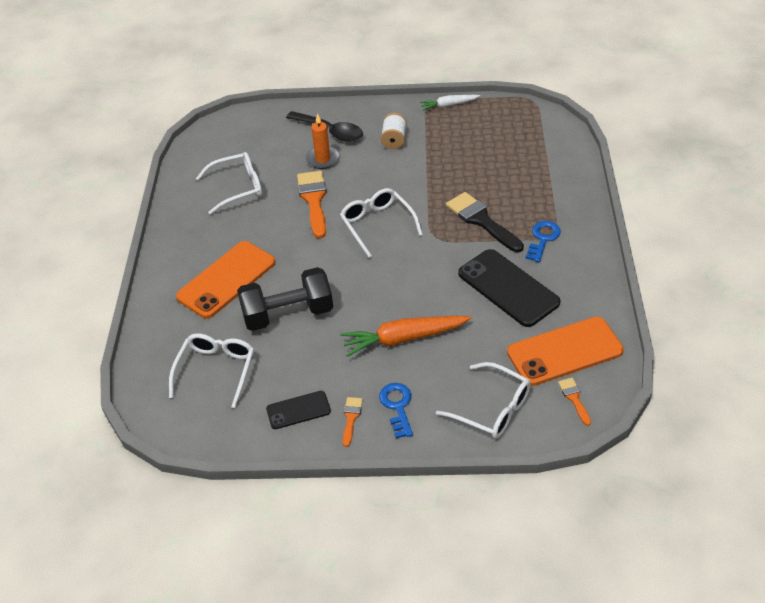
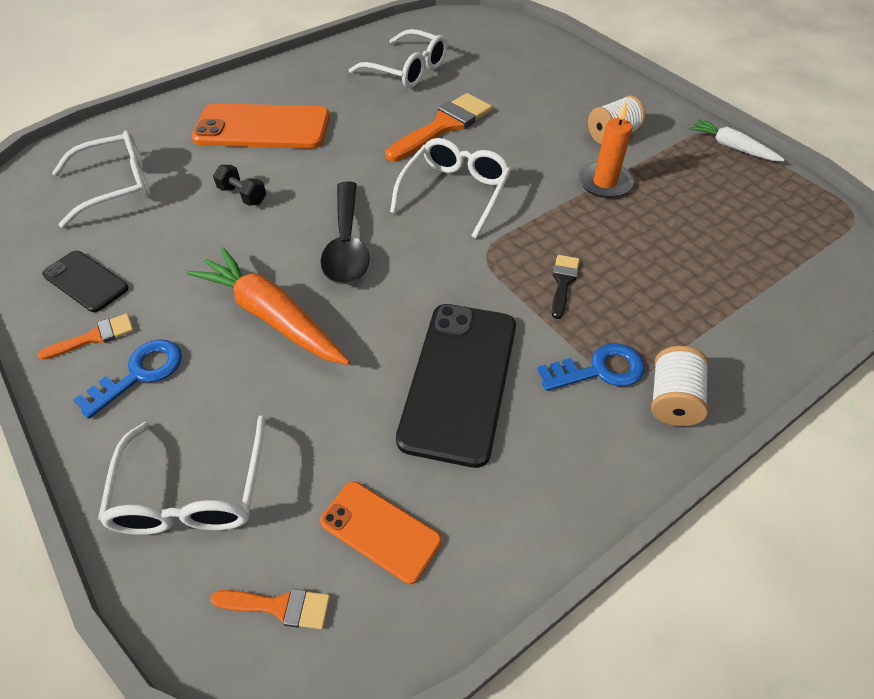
camera: 50 degrees right, 5 degrees up
(288, 314) = (243, 195): black dumbbell -> black dumbbell, size x0.42
(323, 159) = (515, 101): orange candle -> orange candle (604, 182)
(330, 131) = (565, 85): black spoon -> black spoon (347, 245)
(481, 220) = (563, 282): black brush -> black brush, size x0.51
(564, 351) = (380, 531): orange phone -> orange phone, size x0.55
(574, 398) = (280, 606): orange brush -> orange brush turned 60 degrees clockwise
(577, 226) = (672, 400): none -> white spool

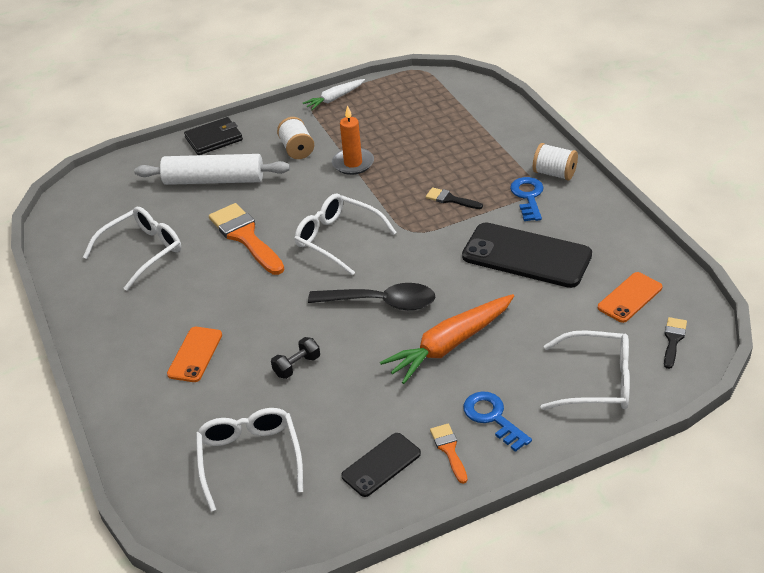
camera: 75 degrees left, 10 degrees down
(262, 128) = (195, 354): orange phone -> orange phone, size x0.55
(280, 606) = (673, 340): orange brush -> black brush
(532, 89) = (214, 180): none -> white rolling pin
(604, 76) = (214, 139): none -> black wallet

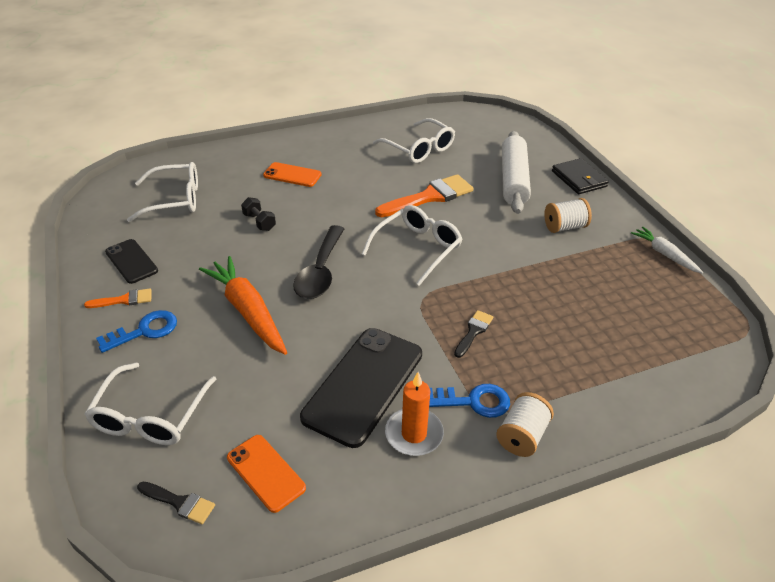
camera: 90 degrees right, 0 degrees up
(353, 163) = (541, 263): orange candle -> orange candle (414, 434)

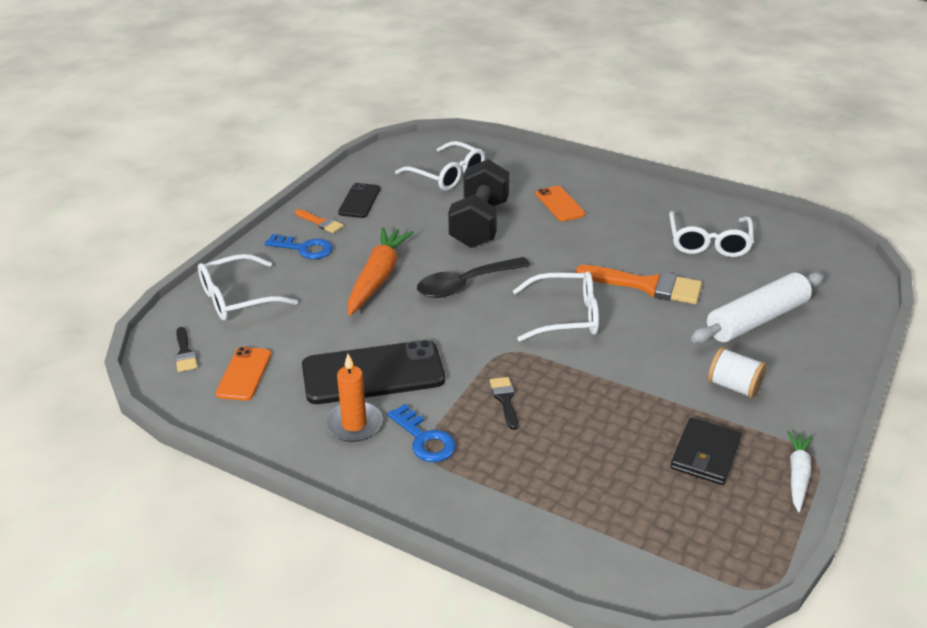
camera: 50 degrees right, 5 degrees down
(259, 222) = (479, 224): black dumbbell -> black dumbbell, size x2.38
(473, 331) = (505, 400): black brush -> black brush turned 90 degrees counterclockwise
(522, 436) = (418, 484): white spool -> none
(579, 179) = (833, 360): black wallet -> black wallet (705, 454)

